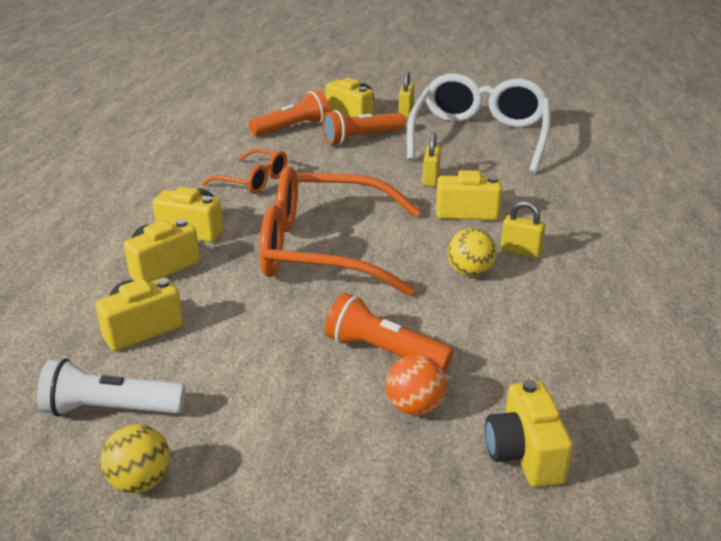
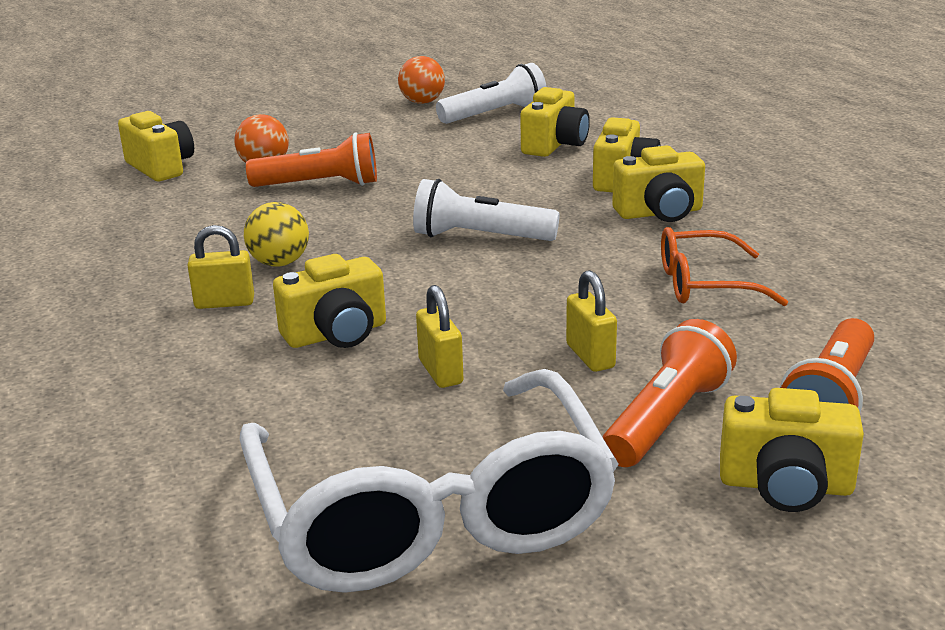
camera: 150 degrees right, 5 degrees down
(140, 481) = (422, 102): yellow ball -> orange ball
(323, 249) = (480, 237): orange glasses -> white flashlight
(406, 112) = (679, 540): yellow padlock -> yellow padlock (590, 356)

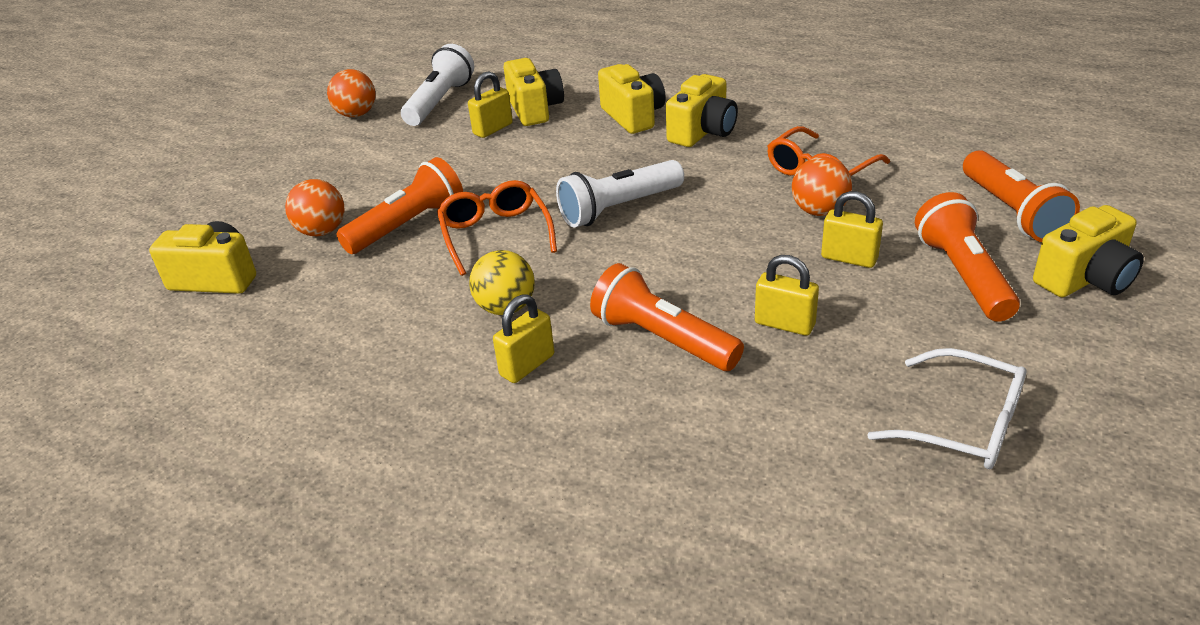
camera: 40 degrees left, 10 degrees up
(336, 334) = (663, 339): yellow camera -> orange flashlight
(362, 215) = (495, 234): none -> orange glasses
(431, 514) = (963, 424): white glasses -> white glasses, size x0.49
(496, 147) = (493, 129): none -> yellow padlock
(639, 312) = (819, 211): none -> orange ball

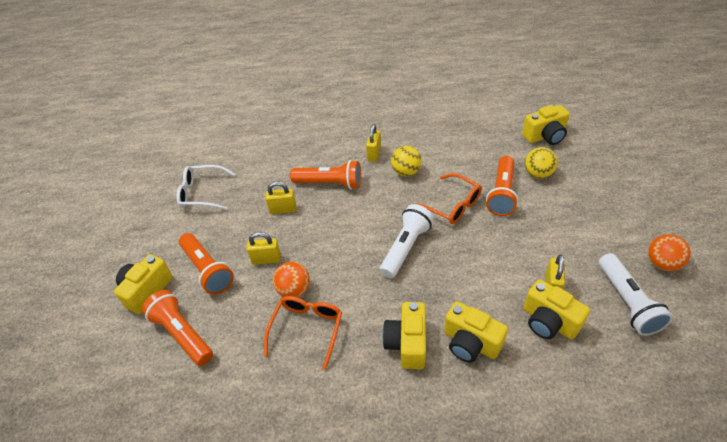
camera: 150 degrees right, 10 degrees up
(322, 231) = (538, 174): orange ball -> yellow ball

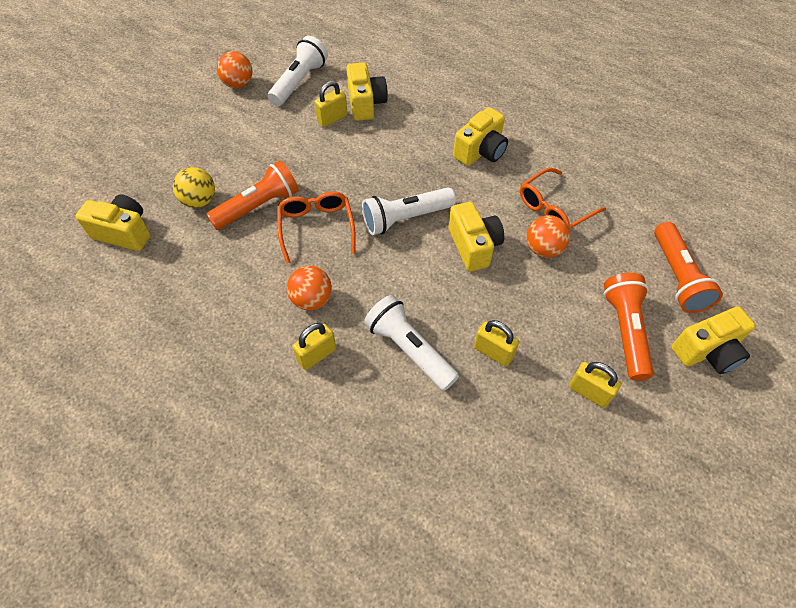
camera: 145 degrees left, 10 degrees up
(202, 193) = (586, 464): white glasses -> none
(266, 259) = (552, 299): yellow padlock -> yellow padlock (589, 392)
(330, 183) = (409, 349): orange flashlight -> white flashlight
(406, 172) = (312, 299): yellow ball -> orange ball
(470, 343) = (434, 125): yellow camera -> yellow camera (473, 246)

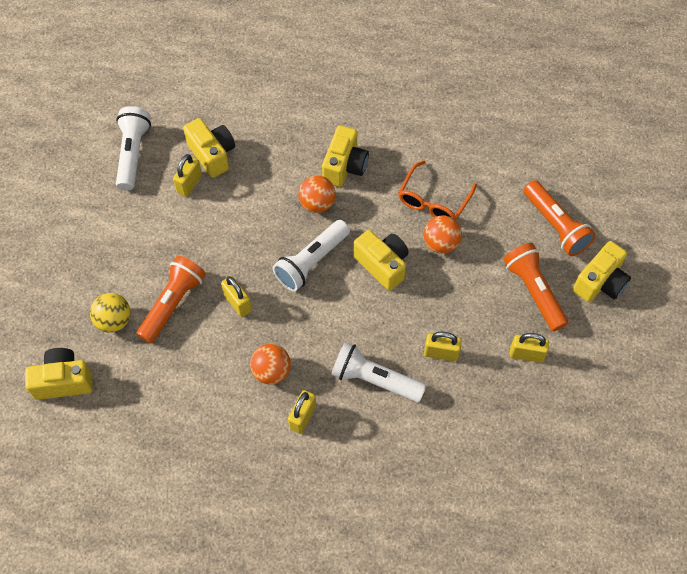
camera: 25 degrees left, 5 degrees up
(238, 84) = (72, 179): orange ball -> orange ball (317, 204)
(316, 227) = (238, 303): orange glasses -> yellow padlock

